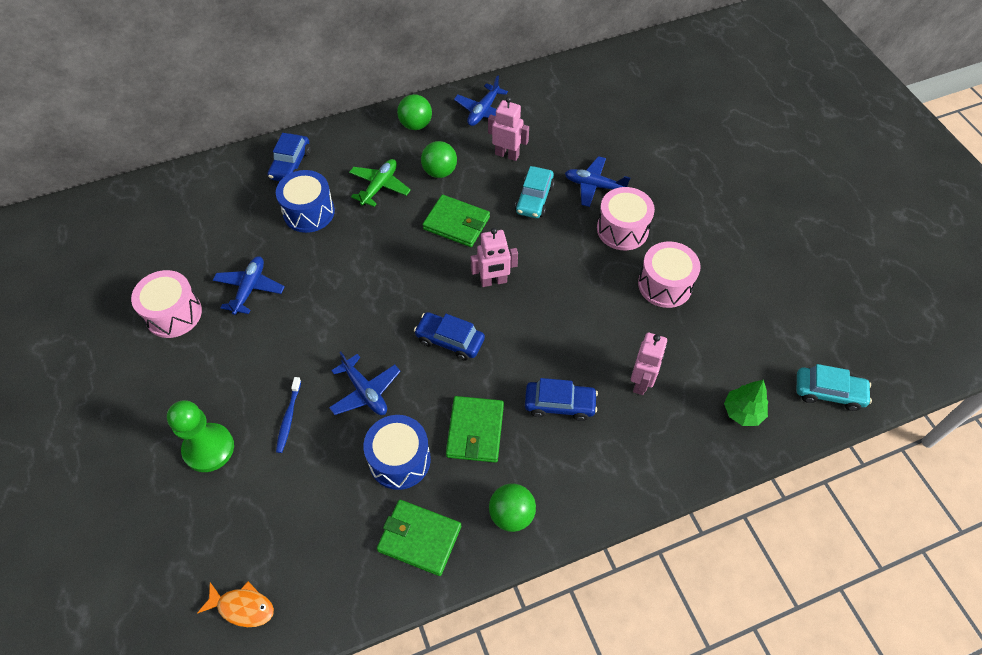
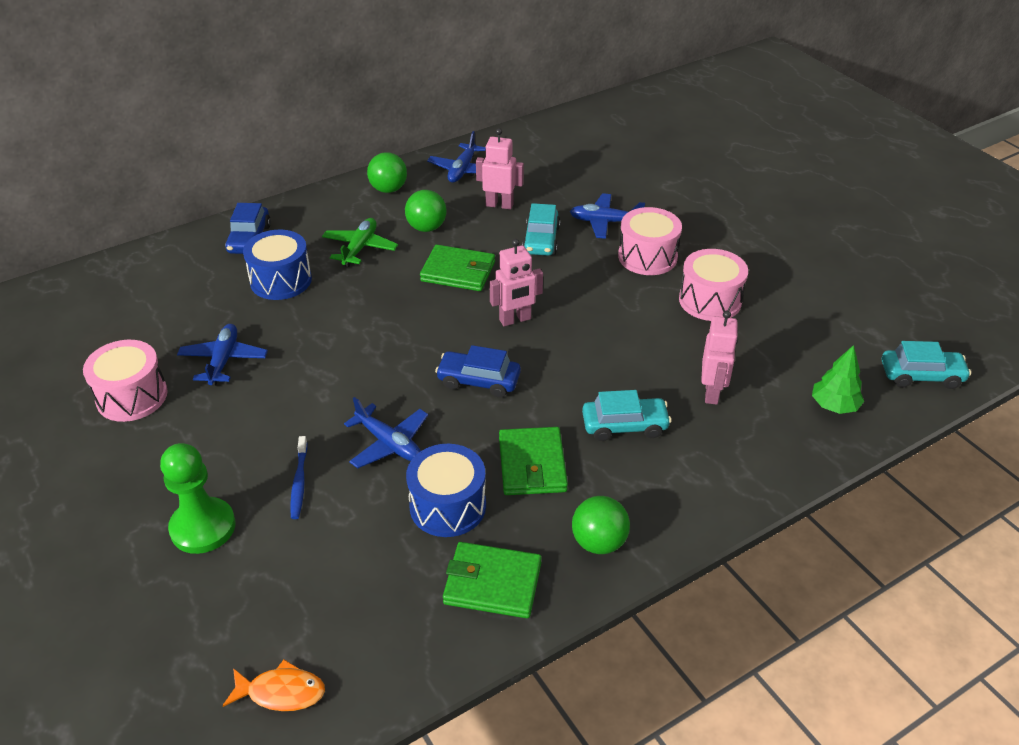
camera: 10 degrees left, 15 degrees down
(559, 404) = (624, 425): blue car -> turquoise car

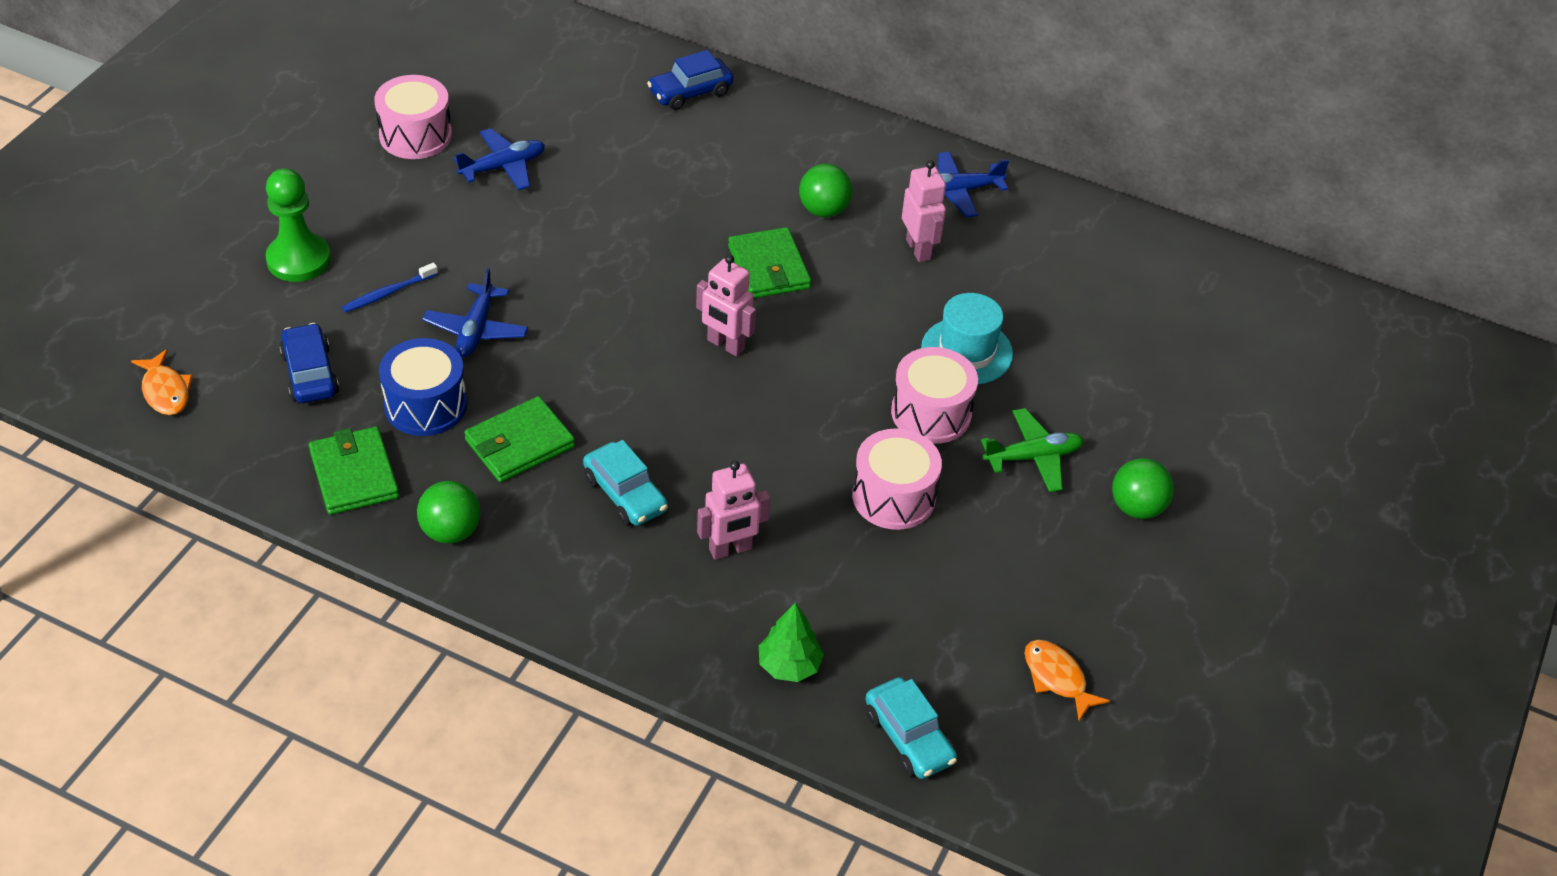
camera: 55 degrees right, 5 degrees up
(281, 280) = (646, 146): blue drum -> none
(360, 248) = (744, 176): green plane -> green plane (1033, 457)
(388, 189) = (866, 150): green ball -> green ball (1137, 507)
(478, 381) = (609, 356): blue car -> blue car (310, 373)
(541, 240) = (882, 310): turquoise car -> none
(605, 222) = (966, 351): blue plane -> turquoise hat
(898, 295) = (1057, 678): none -> orange fish

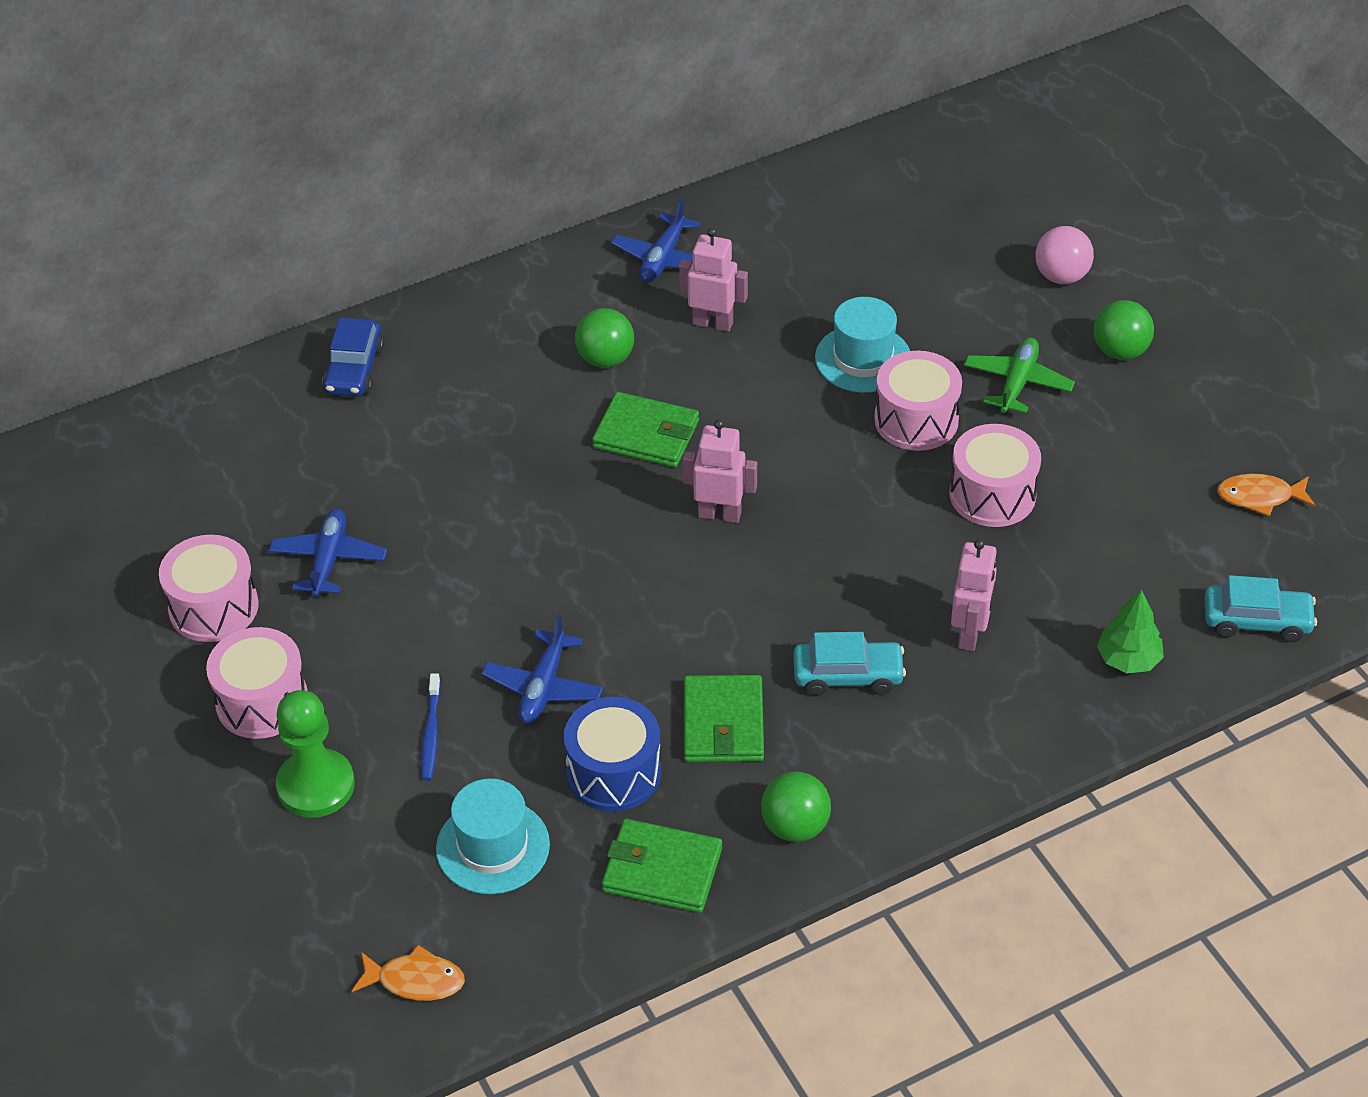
camera: 50 degrees left, 0 degrees up
(310, 373) = (493, 847): blue car -> turquoise hat
(352, 198) = (262, 701): none -> pink drum
(476, 329) = (543, 687): blue plane -> blue plane turned 60 degrees clockwise
(725, 345) = (719, 514): pink robot -> pink robot turned 150 degrees counterclockwise
(1186, 431) = (1061, 276): none -> pink ball

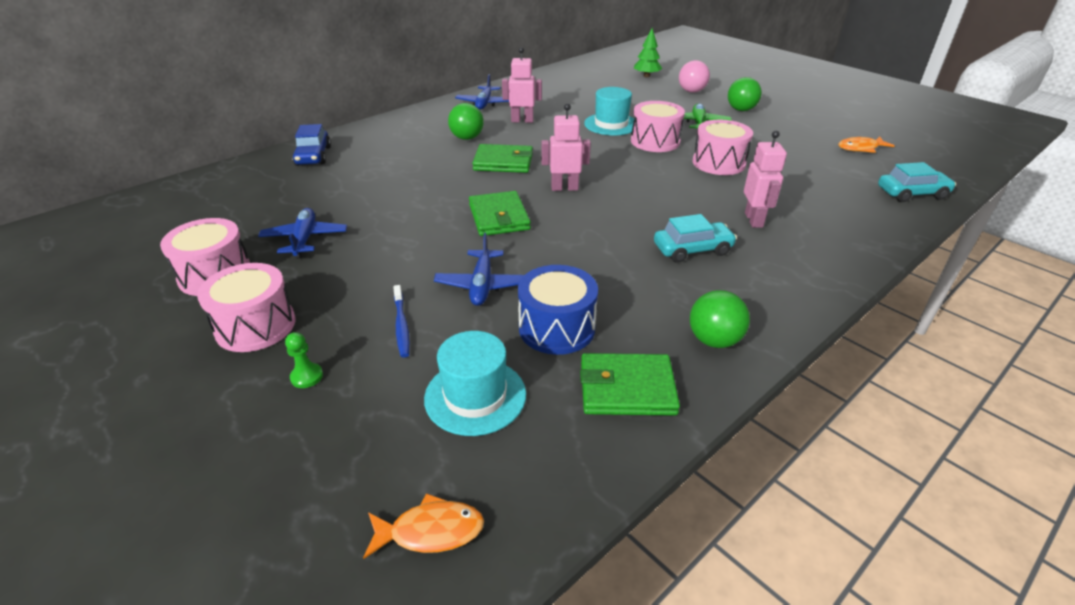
camera: 15 degrees left, 10 degrees down
(316, 786) = (307, 376): green pawn -> green pawn, size x0.45
(723, 723) = (623, 286): green wallet -> green wallet (499, 217)
(1128, 660) = (858, 219): green tree -> green tree (646, 76)

